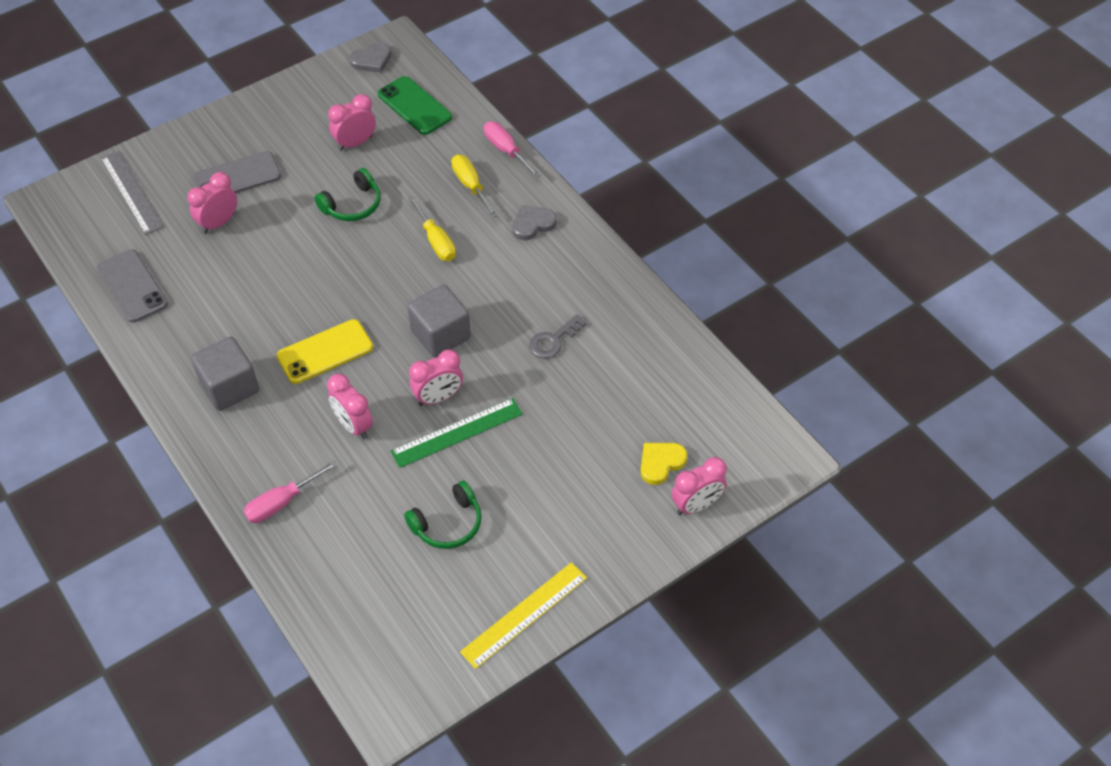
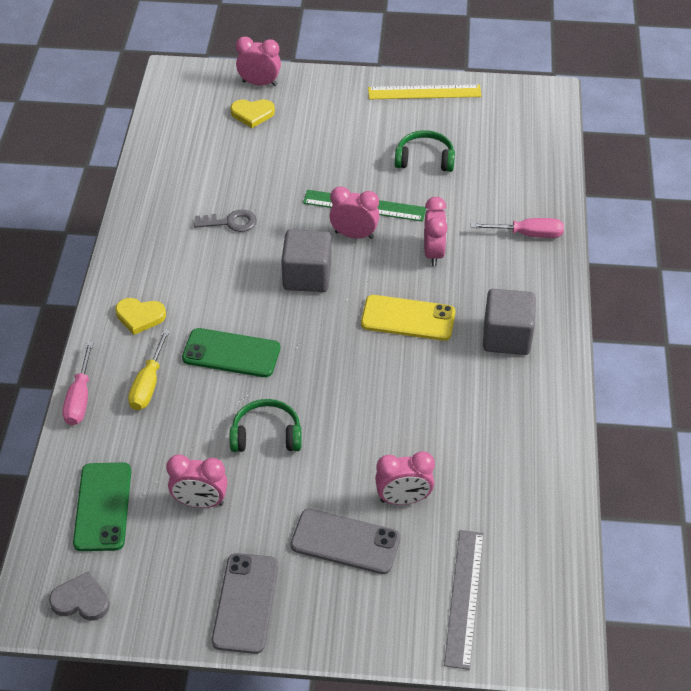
camera: 140 degrees left, 5 degrees down
(132, 286) = (530, 483): grey phone -> grey phone (245, 603)
(436, 241) = (231, 353): yellow screwdriver -> green phone
(533, 224) = (140, 316): grey heart -> yellow heart

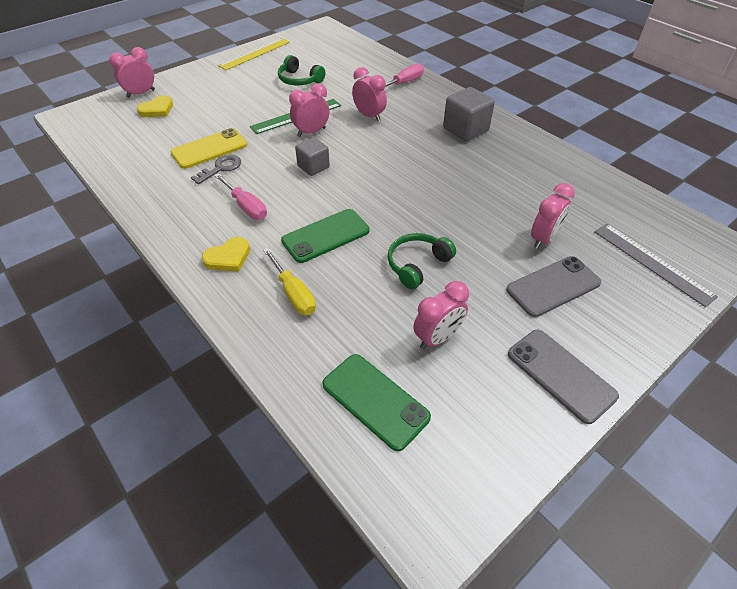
camera: 45 degrees left, 0 degrees up
(80, 398) = (251, 340): pink screwdriver -> pink screwdriver (246, 206)
(81, 600) = (457, 486): grey heart -> none
(307, 276) = (313, 167): grey cube -> grey cube, size x0.65
(408, 318) = (403, 152): yellow phone -> yellow phone (209, 149)
(424, 159) = (299, 80): green headphones -> green headphones turned 105 degrees counterclockwise

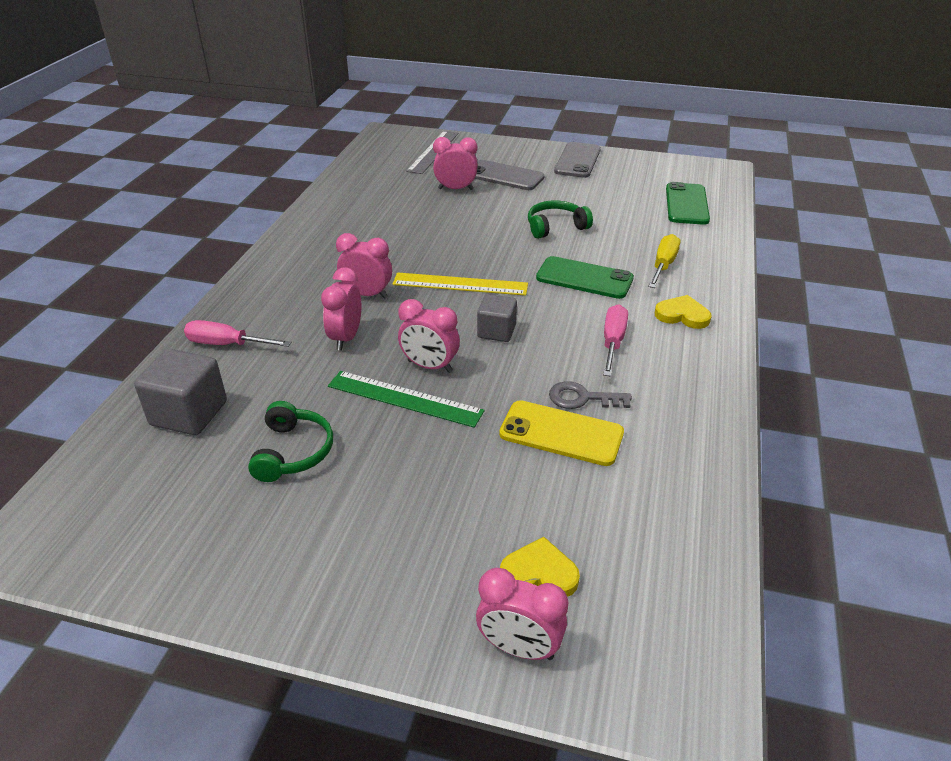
camera: 125 degrees left, 10 degrees down
(255, 54) = (224, 577): yellow ruler -> yellow ruler (460, 284)
(417, 264) = (555, 227): green headphones -> green headphones turned 150 degrees clockwise
(437, 337) = (610, 200): pink clock -> pink clock (367, 294)
(465, 130) = (316, 264): grey cube -> grey cube (189, 413)

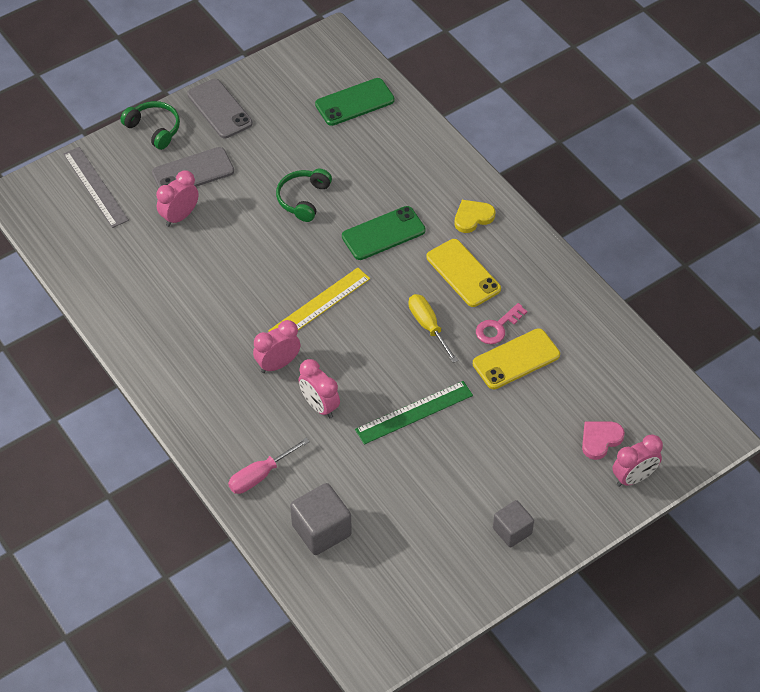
camera: 50 degrees left, 15 degrees up
(293, 452) = (411, 494): green headphones -> green headphones (154, 129)
(430, 366) = (395, 380): pink clock -> none
(496, 331) = (393, 322): grey cube -> grey cube (512, 531)
(539, 573) = (600, 440): yellow heart -> pink heart
(582, 398) = (497, 327): grey key -> pink key
(613, 342) = (463, 273): pink screwdriver -> yellow phone
(663, 265) = (413, 181): yellow screwdriver -> yellow screwdriver (428, 326)
(686, 204) = (355, 102): green phone -> green phone turned 75 degrees counterclockwise

